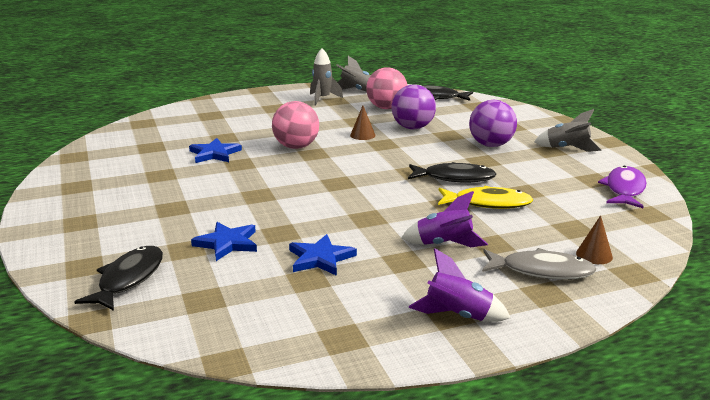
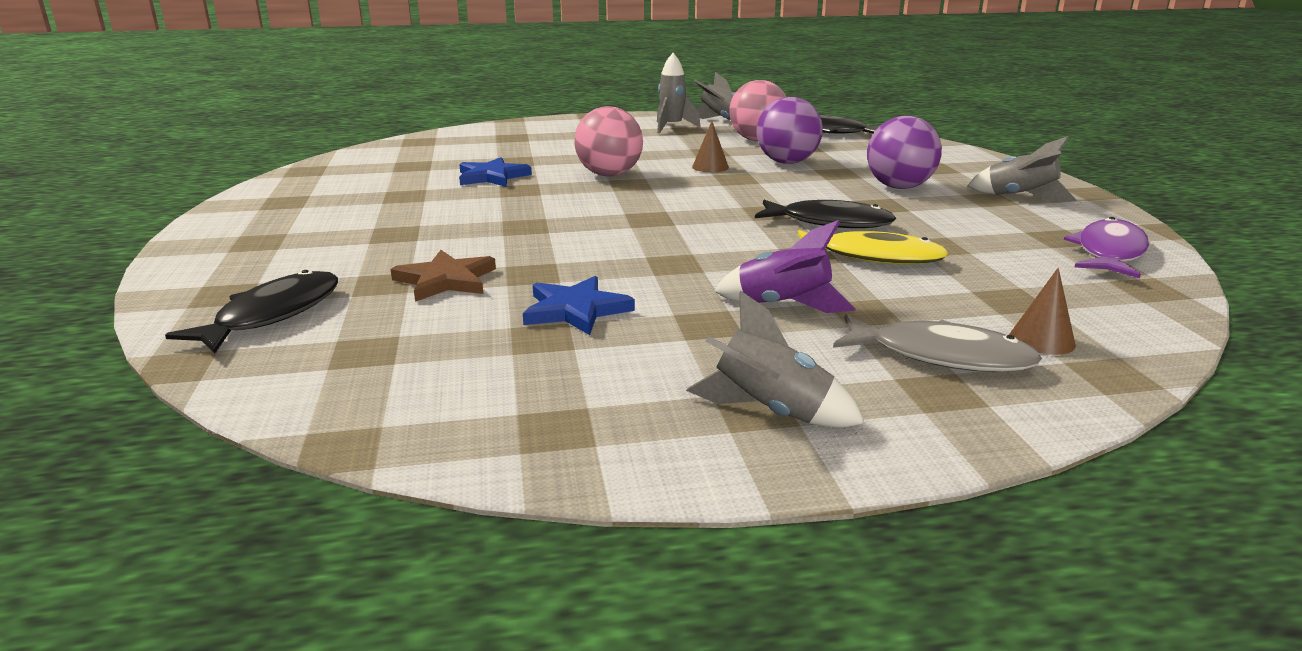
camera: 10 degrees right, 0 degrees up
(227, 243) = (446, 280): blue star -> brown star
(458, 316) = (771, 412): purple rocket -> grey rocket

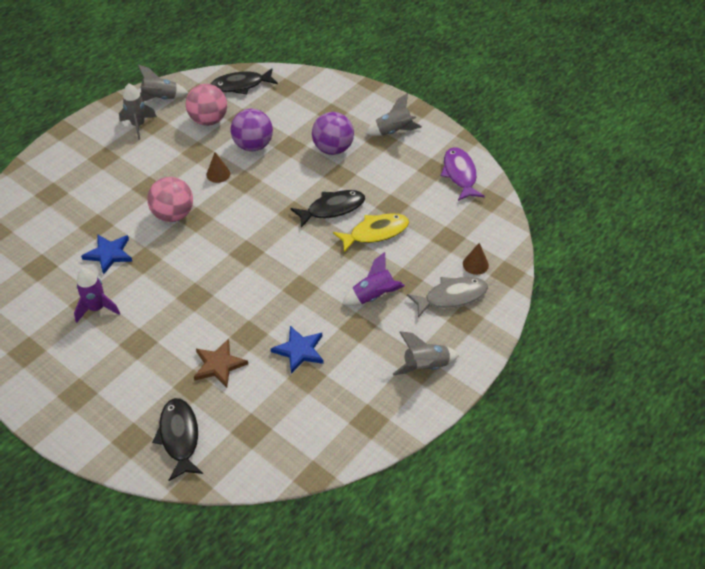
camera: 40 degrees left, 25 degrees up
(407, 200) = (97, 308): none -> purple rocket

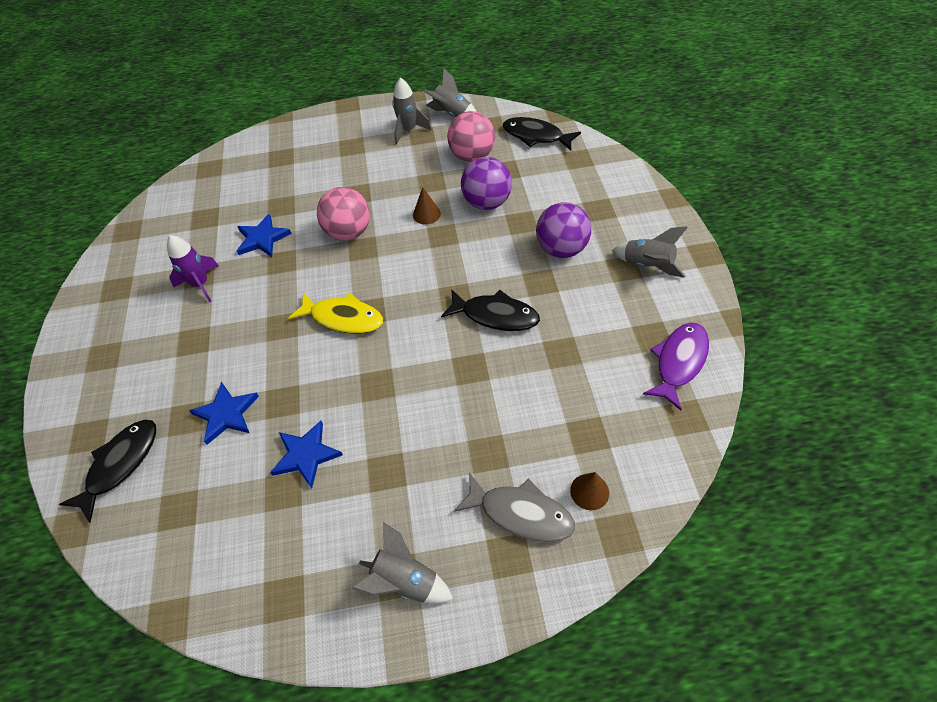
camera: 45 degrees right, 5 degrees up
(219, 365) = (226, 414): brown star -> blue star
(373, 296) = (437, 447): purple rocket -> none
(375, 233) = (513, 372): yellow fish -> yellow fish (343, 318)

